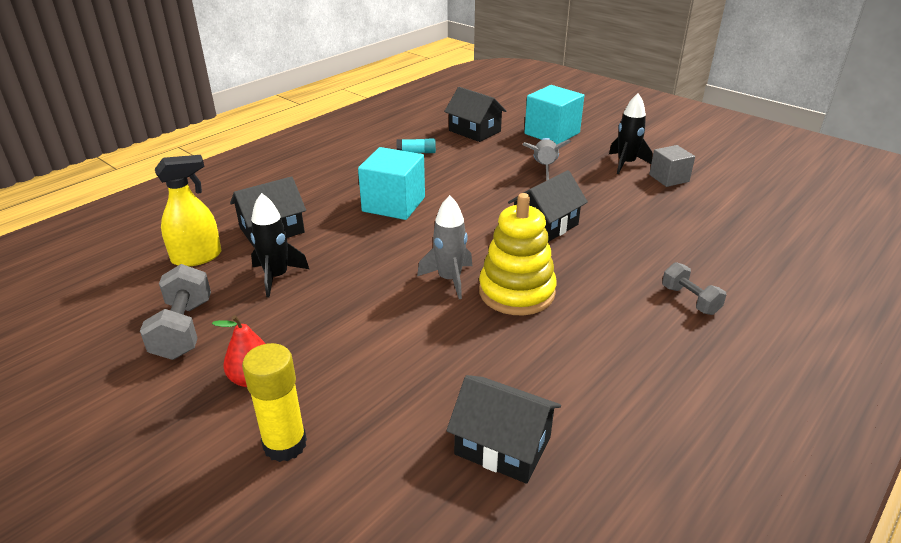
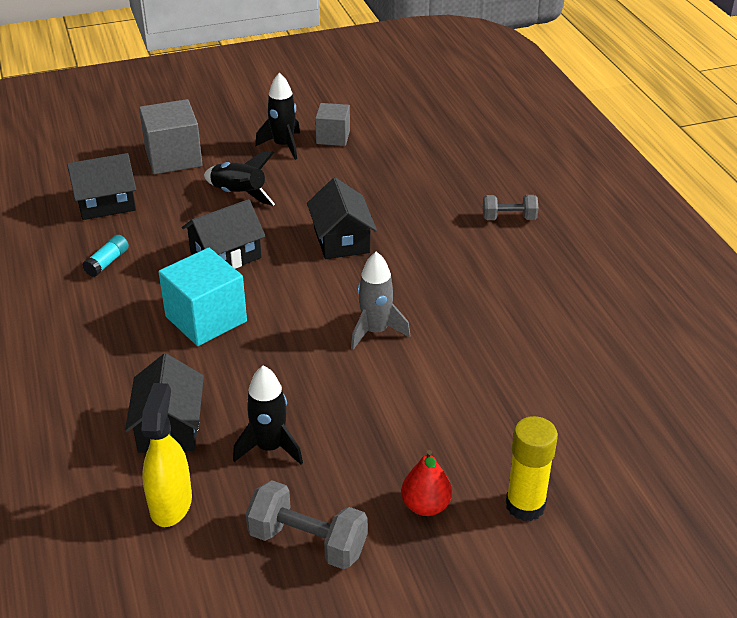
camera: 60 degrees left, 5 degrees up
(502, 445) = (599, 383): black house -> black house (226, 255)
(516, 292) = (427, 300): yellow stacking toy -> none
(544, 168) = (239, 194): grey rocket -> black rocket
(552, 133) = (173, 157): turquoise cube -> grey cube

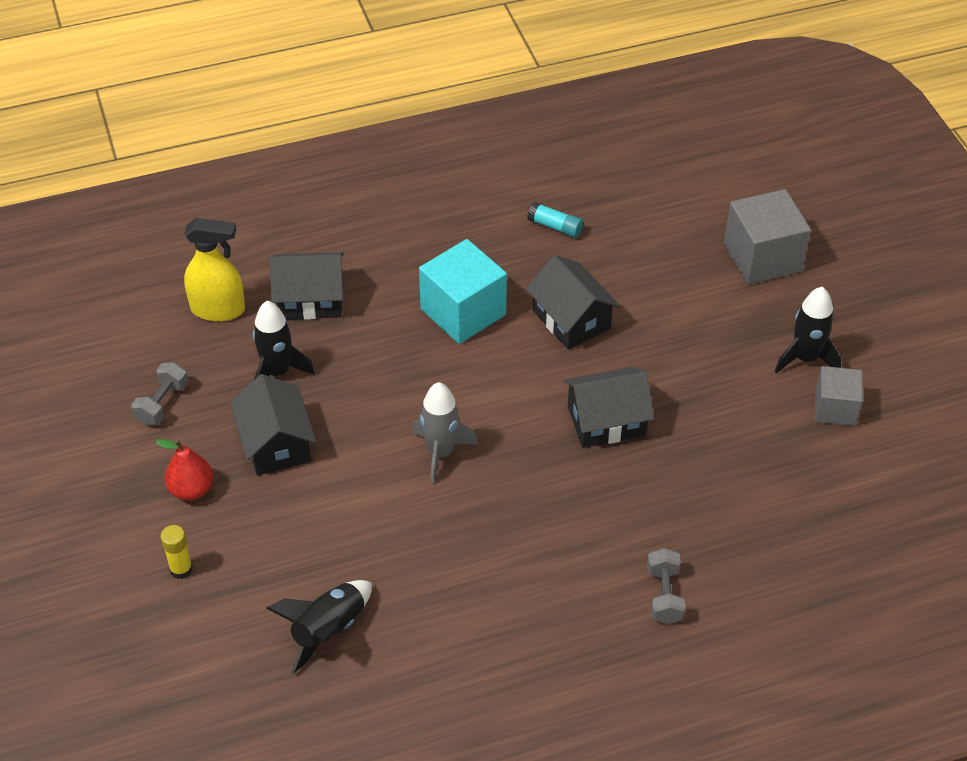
camera: 90 degrees right, 10 degrees up
(106, 203) = (662, 212): black house -> black house (276, 443)
(239, 194) = (691, 322): black rocket -> black rocket (328, 630)
(307, 542) = (162, 404): grey dumbbell -> grey dumbbell, size x0.65
(525, 505) = (181, 569): yellow glue stick -> yellow glue stick, size x0.59

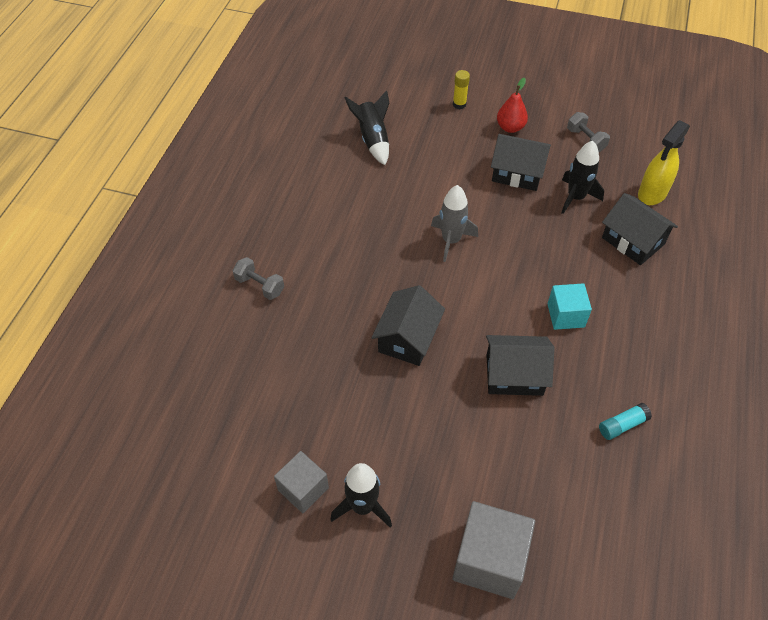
camera: 125 degrees right, 5 degrees up
(310, 299) = (633, 241): black house -> black house turned 75 degrees counterclockwise
(463, 312) = (565, 315): turquoise cube -> turquoise cube, size x0.62

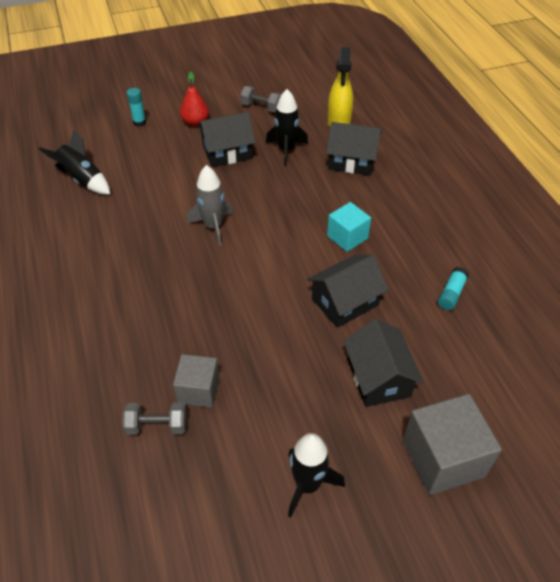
camera: 35 degrees left, 5 degrees down
(260, 286) = (63, 350): grey dumbbell -> grey dumbbell (157, 426)
(303, 489) = (242, 505): grey cube -> grey cube (198, 390)
(407, 338) = (236, 321): black house -> black house (378, 377)
(459, 104) = (139, 122): yellow glue stick -> turquoise glue stick

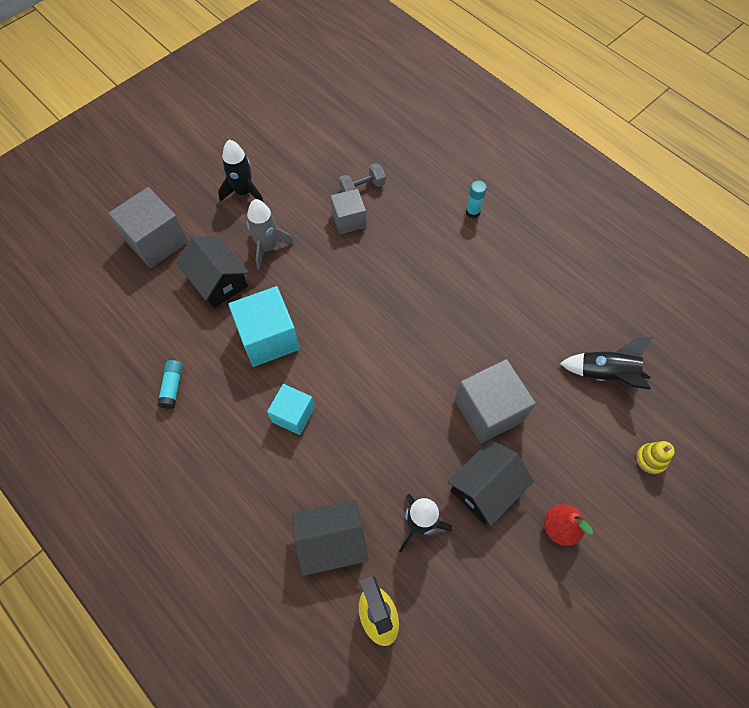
camera: 155 degrees right, 15 degrees up
(104, 131) = (651, 459): none -> yellow stacking toy
(139, 122) = (625, 494): turquoise glue stick -> turquoise glue stick (473, 212)
(189, 189) = (489, 410): none -> grey cube
(213, 226) = (432, 371): grey rocket -> grey rocket (267, 247)
(261, 107) = (498, 603): grey dumbbell -> none
(345, 302) = (268, 338): black house -> turquoise cube

